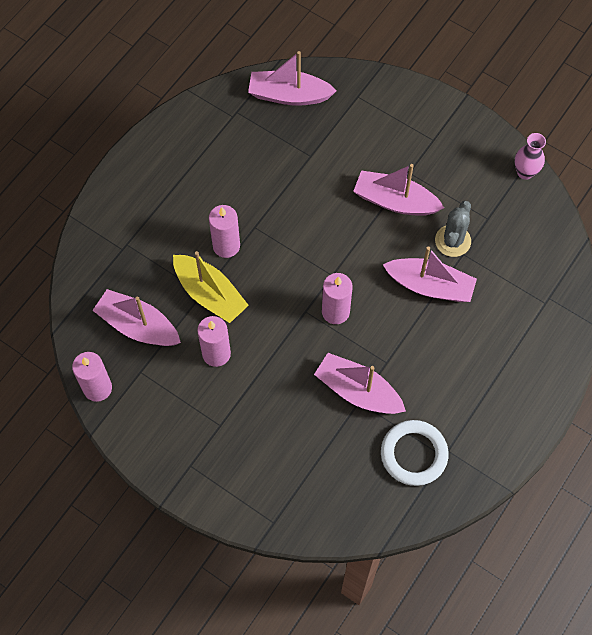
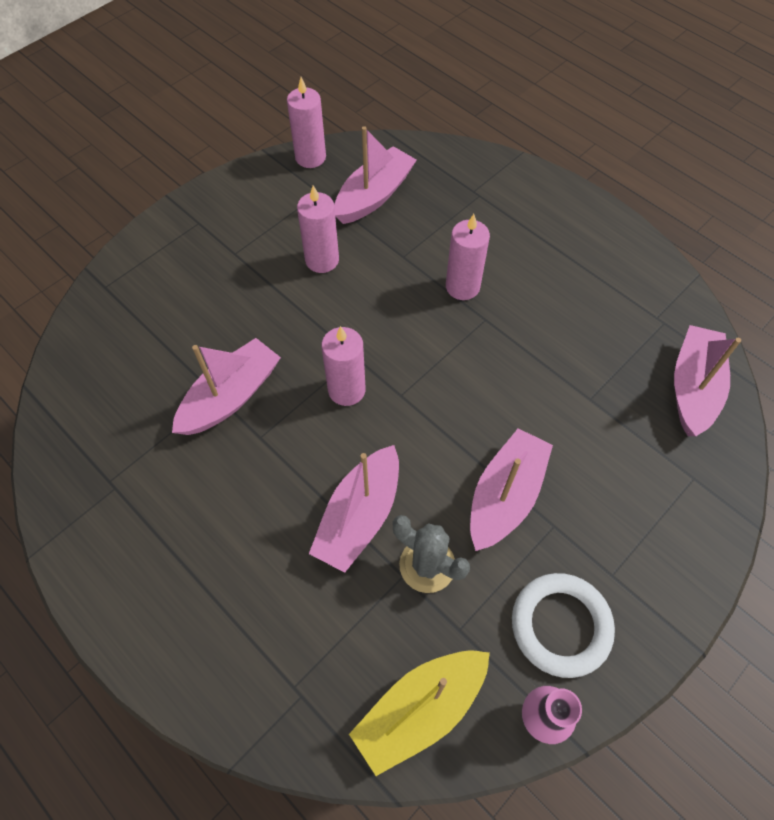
camera: 100 degrees right, 5 degrees down
(210, 294) = (400, 263): yellow boat -> yellow boat (420, 709)
(414, 454) = (125, 445): white ring -> white ring (560, 625)

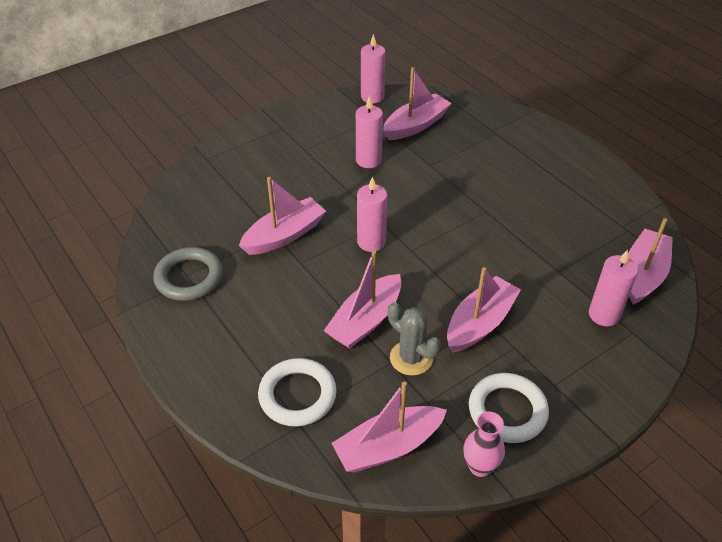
camera: 10 degrees right, 15 degrees down
(113, 485) = (189, 277): none -> grey ring
(290, 650) = (297, 395): none -> white ring
(420, 709) = (388, 447): yellow boat -> pink boat
(462, 287) = (472, 189): pink candle -> pink candle (604, 314)

